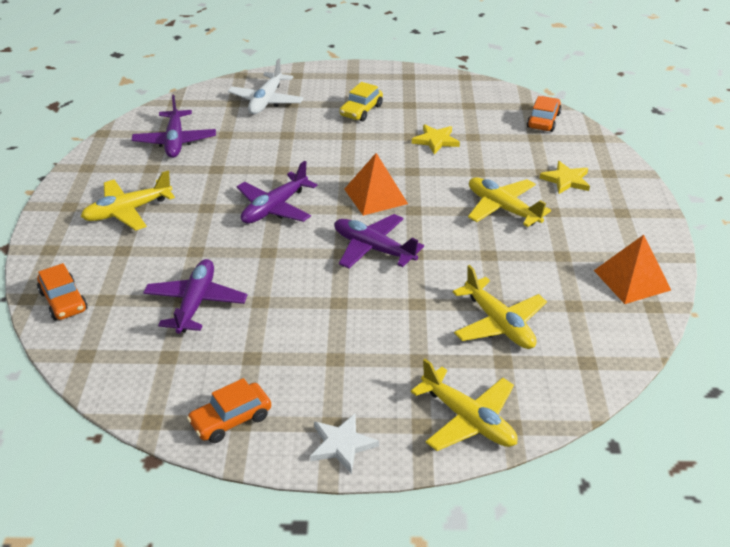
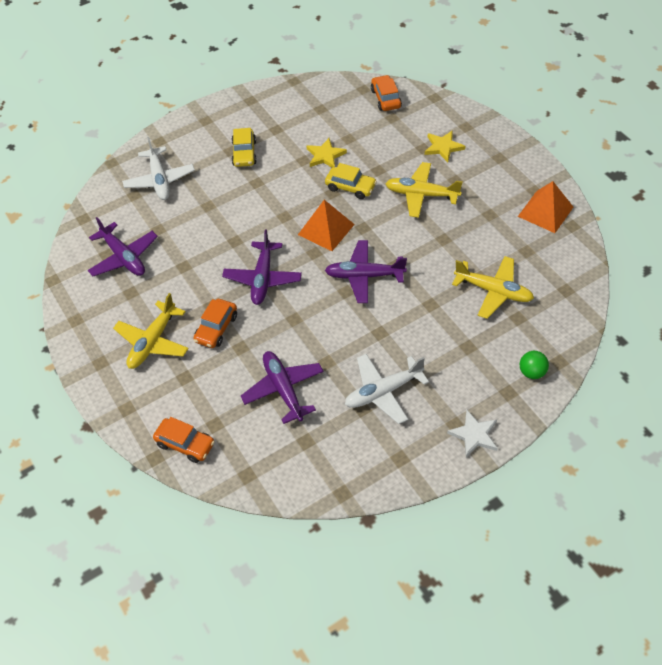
camera: 30 degrees left, 15 degrees up
(231, 420) = (392, 460): orange car -> orange car (216, 328)
(287, 354) = (383, 392): none -> white plane
(435, 174) = (350, 187): none -> yellow car
(468, 420) = (532, 372): yellow plane -> green ball

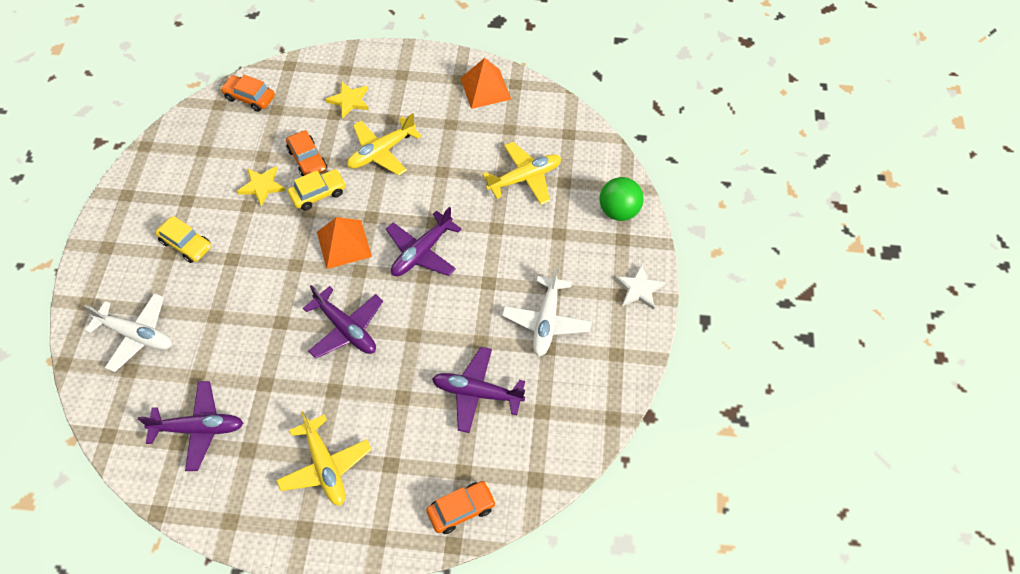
camera: 55 degrees left, 5 degrees up
(216, 328) = (363, 402): orange car -> orange car (307, 159)
(532, 372) = (619, 211): green ball -> green ball, size x1.58

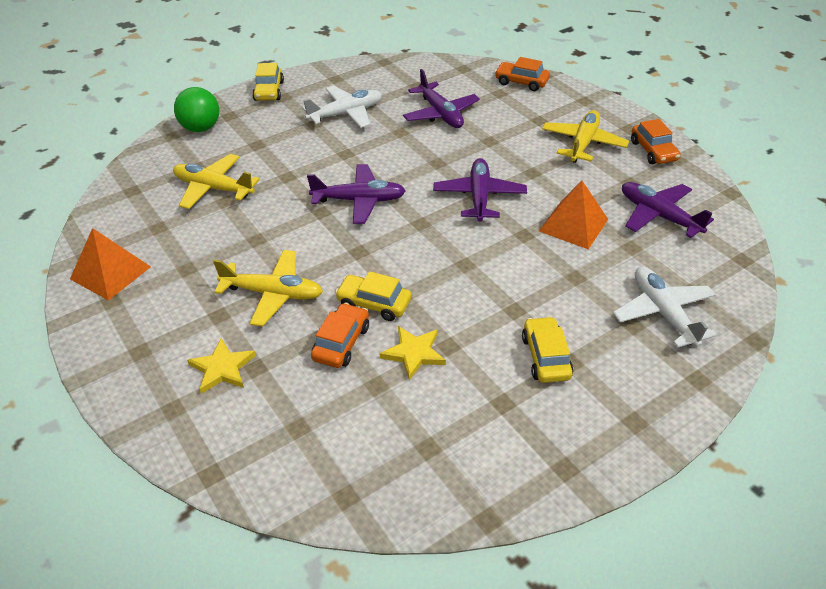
camera: 130 degrees left, 15 degrees down
(250, 98) = (304, 471): orange car -> orange car (653, 151)
(344, 244) = (407, 249): orange pyramid -> orange pyramid (573, 225)
(639, 289) = (269, 91): white star -> yellow car

